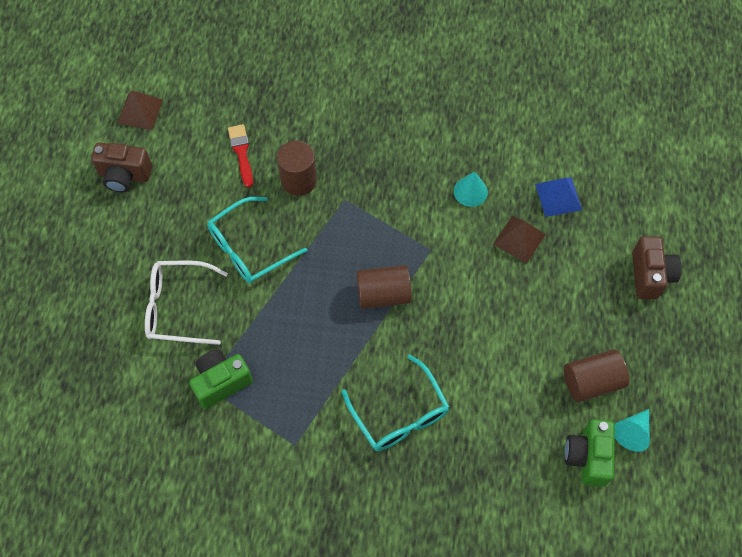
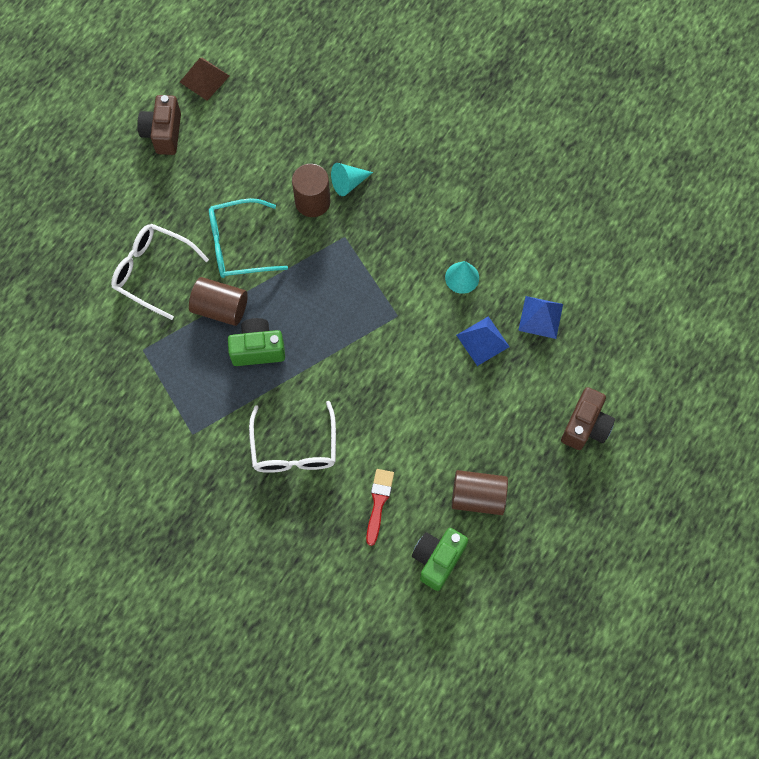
camera: 25 degrees right, 5 degrees up
(124, 176) = (163, 133): brown camera -> brown camera turned 60 degrees clockwise
(221, 382) = (158, 353): green camera -> green camera (258, 349)
(241, 152) = (275, 154): red brush -> red brush (378, 502)
(383, 294) = (334, 337): brown cylinder -> brown cylinder (220, 308)
(400, 414) = (294, 448): turquoise glasses -> white glasses
(519, 239) = (483, 341): brown pyramid -> blue pyramid
(632, 432) = (489, 557): turquoise cone -> turquoise cone (348, 183)

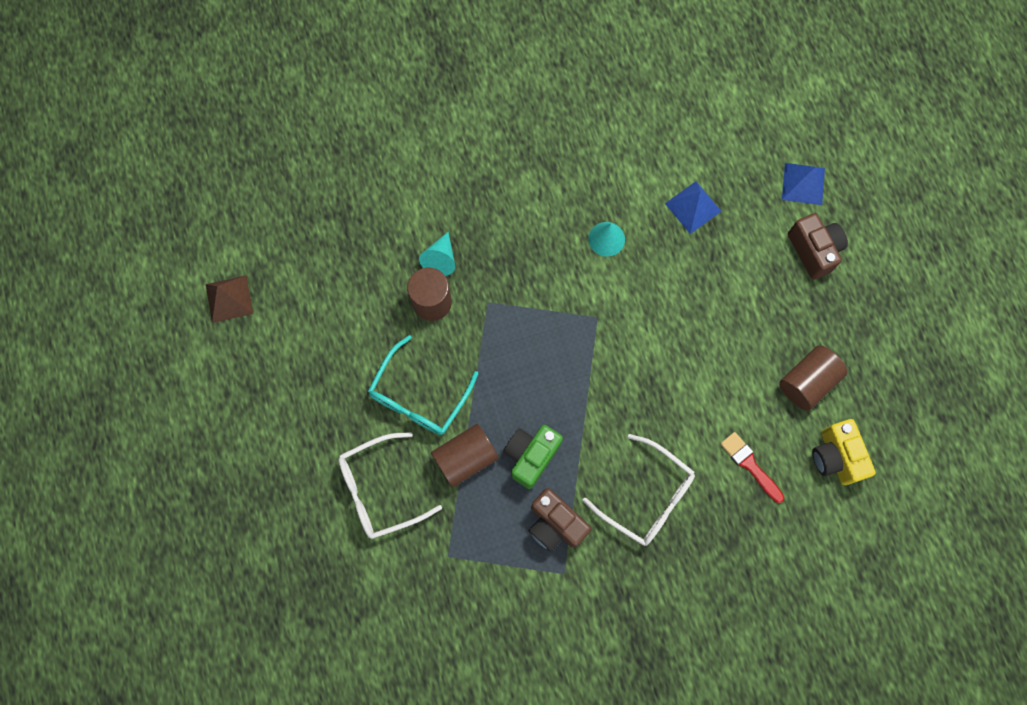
camera: 50 degrees left, 5 degrees up
(163, 133) = (251, 376): brown camera -> brown camera (555, 524)
(437, 559) = (835, 457): green camera -> yellow camera
(483, 341) = (676, 268): blue pyramid -> blue pyramid (803, 183)

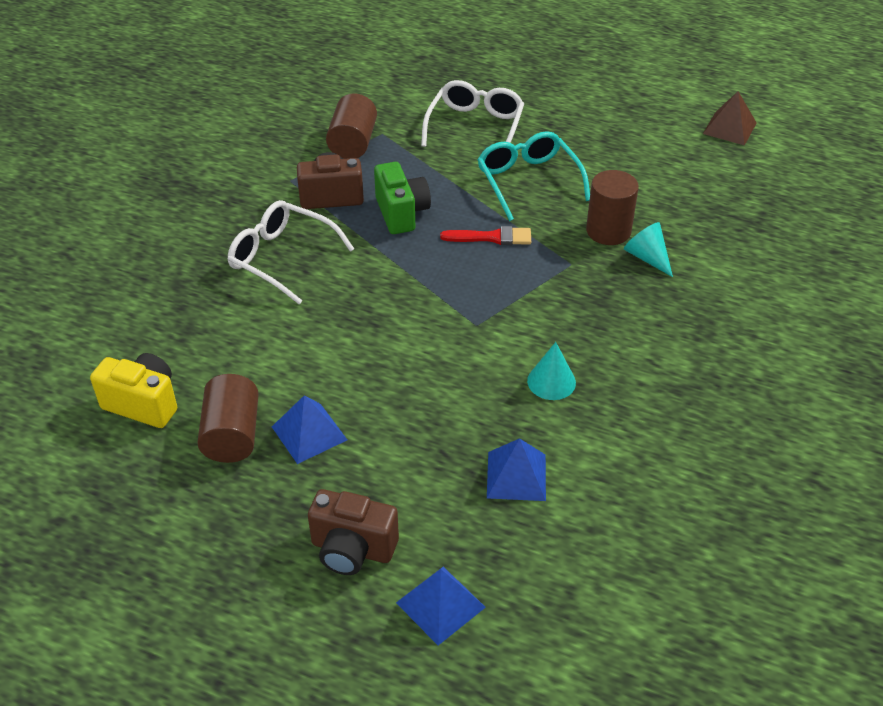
camera: 130 degrees right, 30 degrees down
(465, 458) = (445, 179): brown cylinder -> brown cylinder (353, 143)
(647, 496) = (282, 258): white glasses -> white glasses turned 45 degrees clockwise
(750, 465) = (218, 338): red brush -> red brush (491, 237)
(766, 340) = (309, 433): none -> blue pyramid

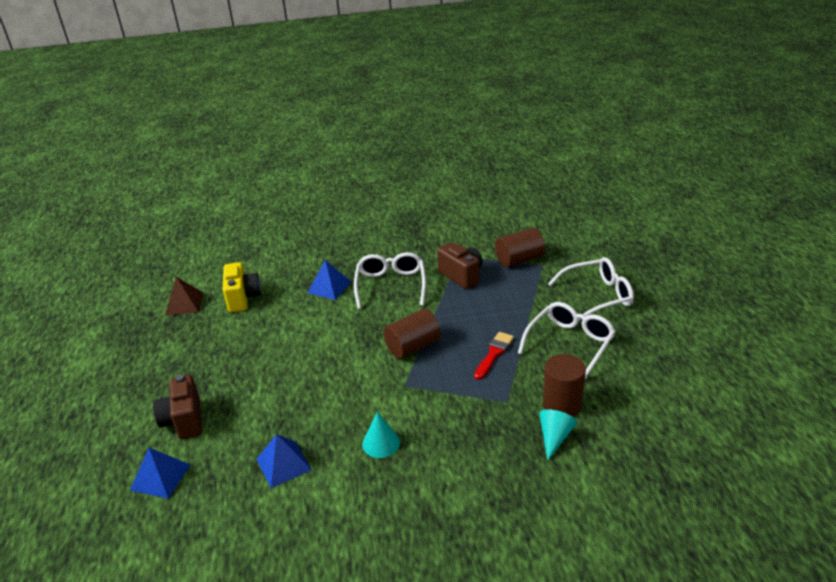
camera: 60 degrees right, 10 degrees down
(232, 435) = (241, 337): brown cylinder -> brown cylinder (413, 346)
(309, 433) = (261, 362): blue pyramid -> blue pyramid (329, 287)
(401, 213) = (476, 307): green camera -> none
(491, 237) = (494, 354): red brush -> red brush turned 120 degrees counterclockwise
(528, 181) = (570, 343): turquoise glasses -> white glasses
(729, 128) = (773, 419): brown pyramid -> brown pyramid (184, 304)

